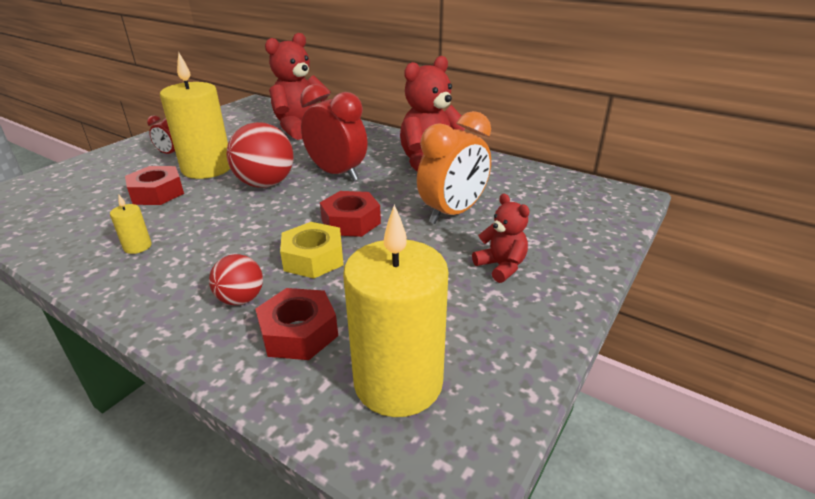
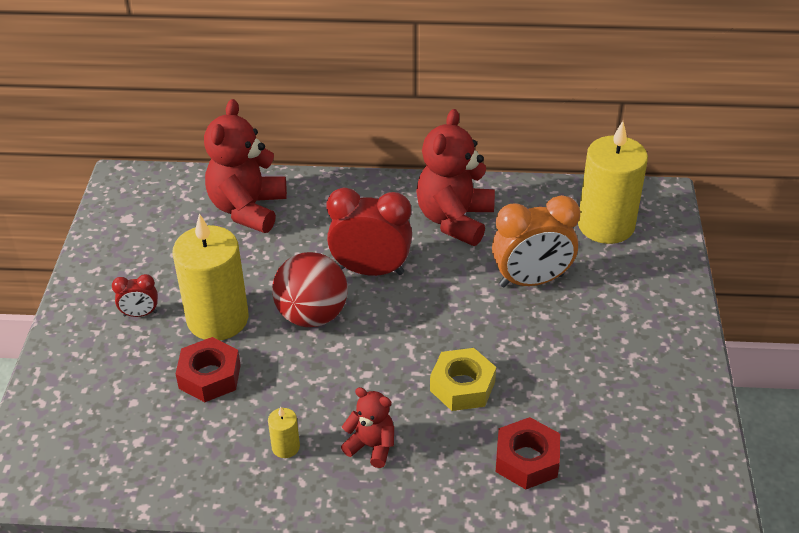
camera: 30 degrees left, 10 degrees up
(241, 299) = (449, 453): red ball -> none
(351, 222) = (451, 330): red nut -> none
(398, 382) = (632, 463): yellow candle -> yellow candle (606, 225)
(452, 213) = (531, 281): orange clock -> orange clock turned 60 degrees clockwise
(501, 266) = (619, 327): red teddy bear -> red teddy bear (371, 446)

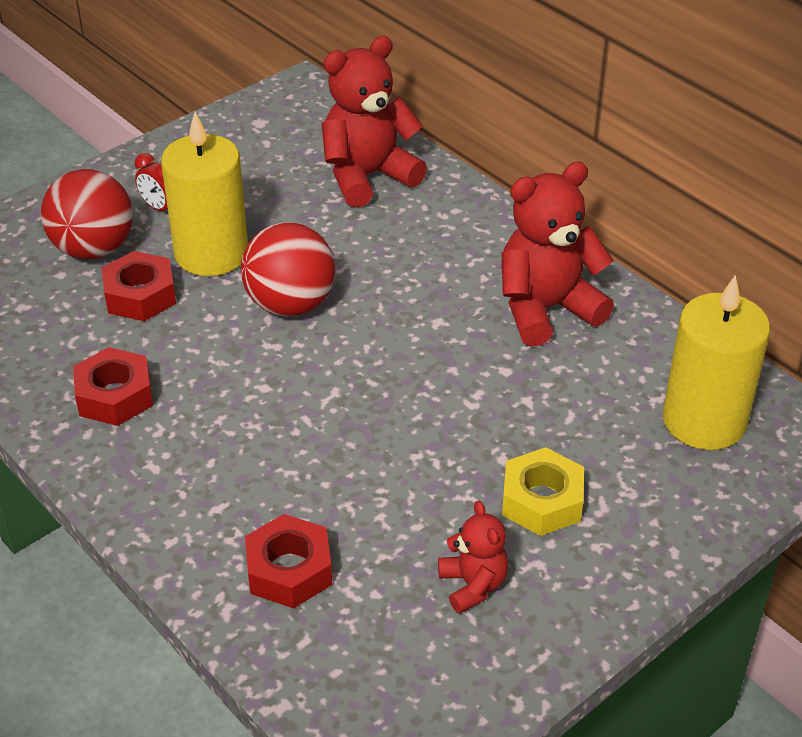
camera: 45 degrees right, 0 degrees up
(132, 370) = (93, 249): none -> red ball
(285, 447) = (115, 396): yellow candle -> red nut
(371, 270) = (397, 301): red clock -> none
(371, 446) = (179, 450): red teddy bear -> red teddy bear (473, 585)
(462, 386) = (329, 461): yellow nut -> yellow nut (542, 501)
(531, 281) = (539, 417): orange clock -> none

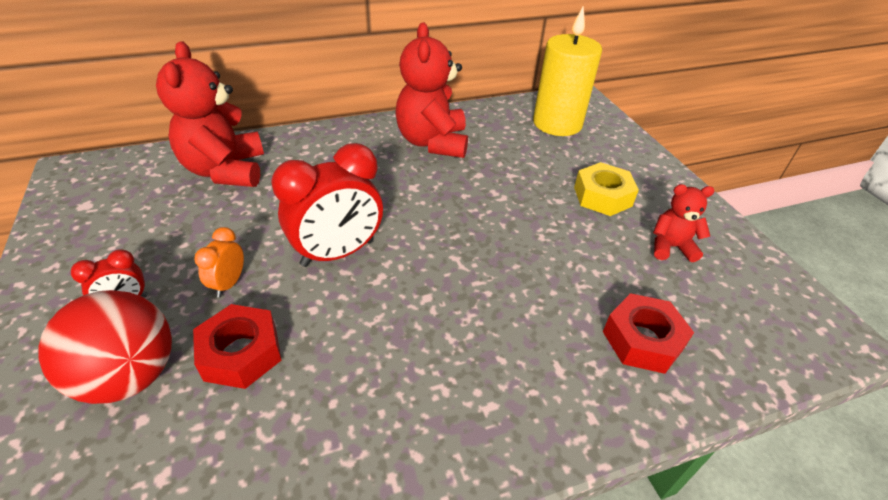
camera: 70 degrees left, 0 degrees up
(115, 396) = (375, 414): red nut -> none
(211, 253) = (229, 284): yellow candle -> orange clock
(290, 304) = (338, 253): red ball -> red clock

